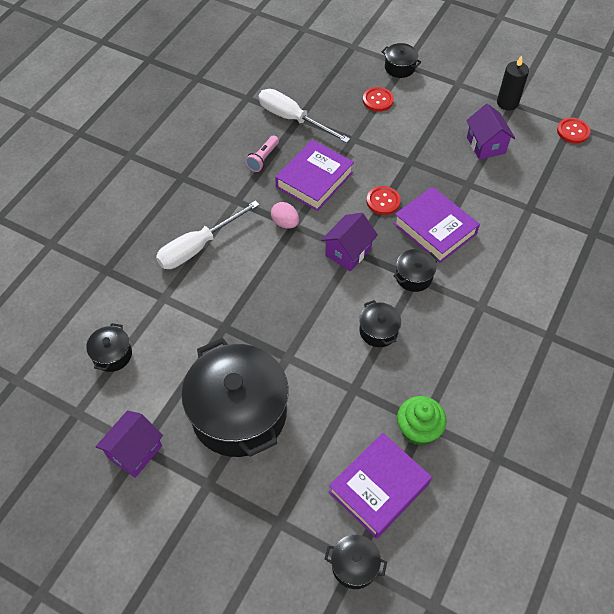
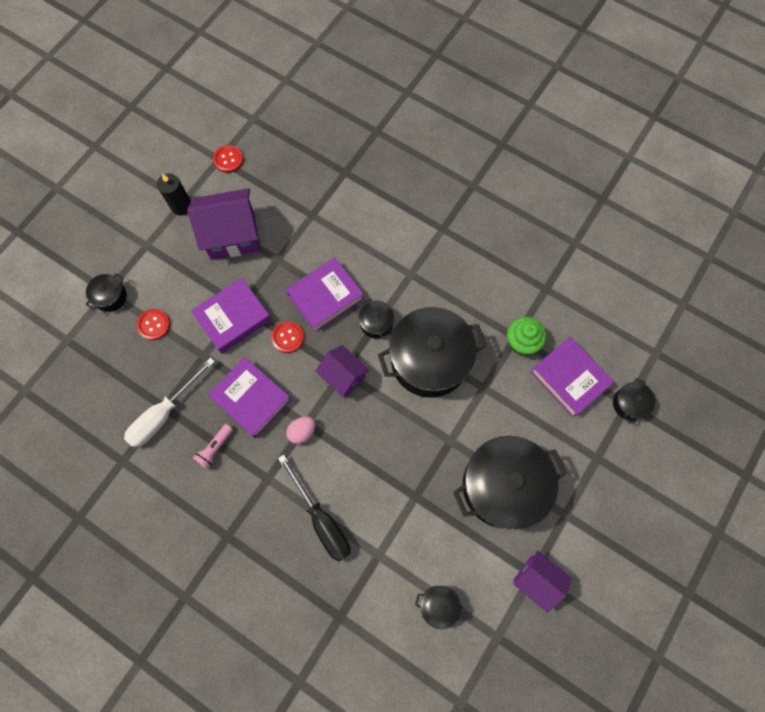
camera: 85 degrees left, 15 degrees up
(198, 247) = (321, 519): white screwdriver -> black screwdriver
(263, 159) = (215, 448): pink flashlight -> pink flashlight turned 90 degrees clockwise
(378, 331) = (429, 360): black pot -> black pot, size x2.31
(396, 156) = (233, 318): none -> purple book
(486, 145) = (232, 236): purple house -> purple house, size x1.61

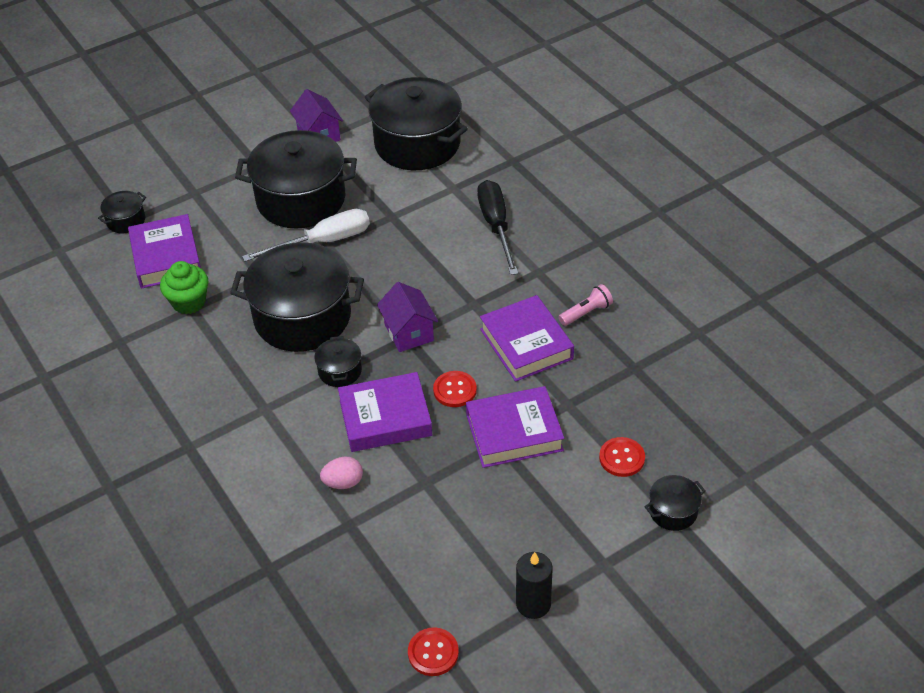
camera: 155 degrees left, 25 degrees down
(164, 413) = (635, 361): white screwdriver -> white screwdriver (323, 242)
(232, 236) = (473, 534): purple house -> none
(302, 432) = (481, 298): pink egg -> pink egg (343, 482)
(439, 605) = (417, 144): black pot -> black pot, size x2.31

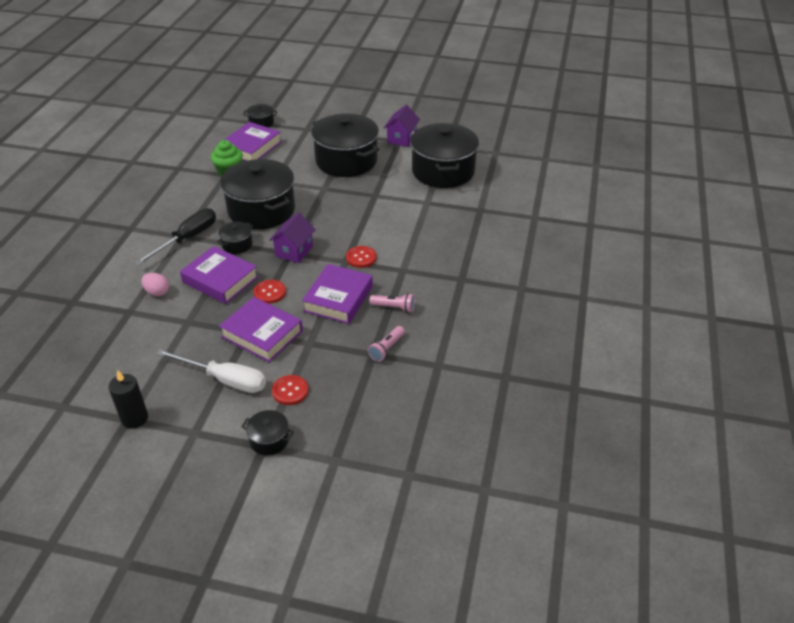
camera: 45 degrees right, 5 degrees down
(323, 242) = (325, 185): white screwdriver -> white screwdriver (224, 380)
(433, 653) = (63, 397): red button -> red button (361, 258)
(496, 226) = (418, 234): black screwdriver -> black screwdriver (187, 239)
(638, 354) = (386, 349): none -> pink flashlight

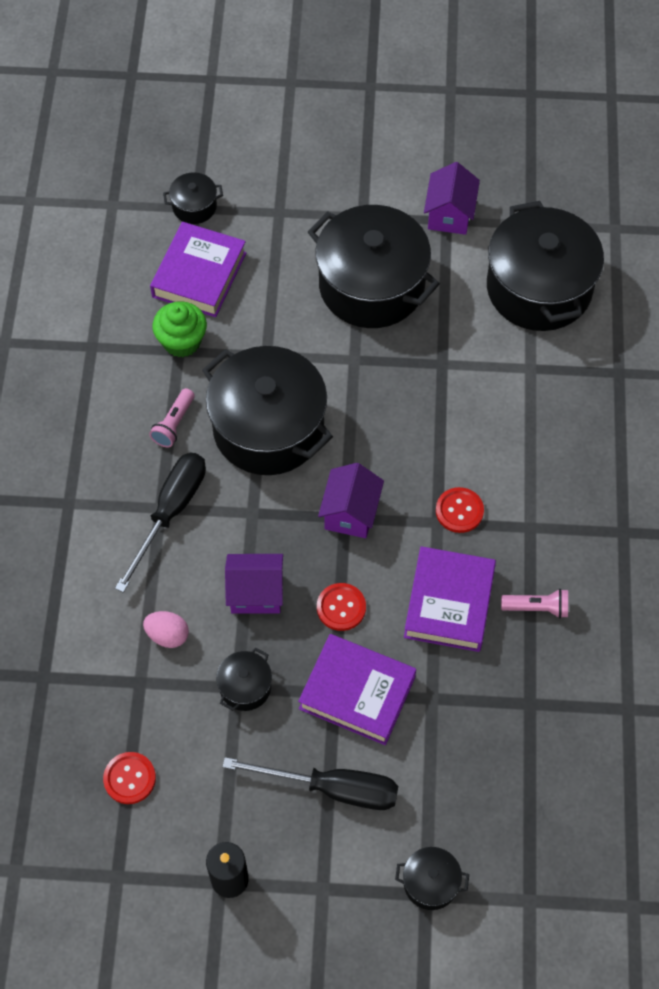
camera: 10 degrees left, 20 degrees up
(220, 280) = (256, 593): purple book -> purple house
(224, 380) = (332, 788): white screwdriver -> black screwdriver
(237, 245) = (255, 513): black pot -> black pot (245, 687)
(290, 391) = (432, 792): red button -> red button (129, 778)
(386, 349) = (547, 691): pink flashlight -> pink flashlight (174, 424)

